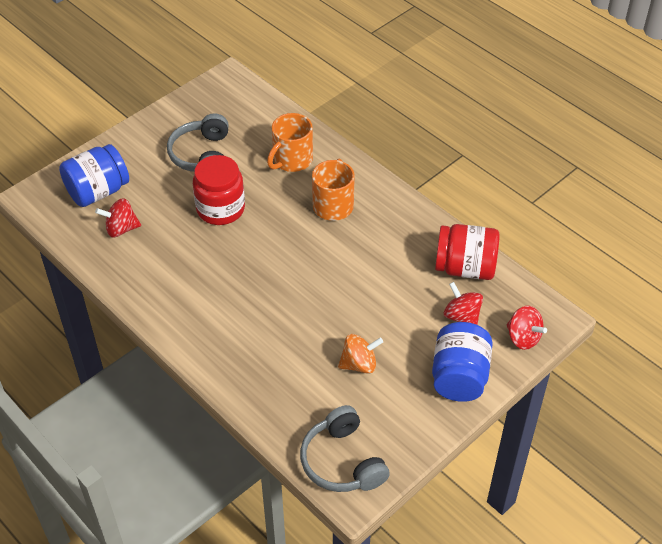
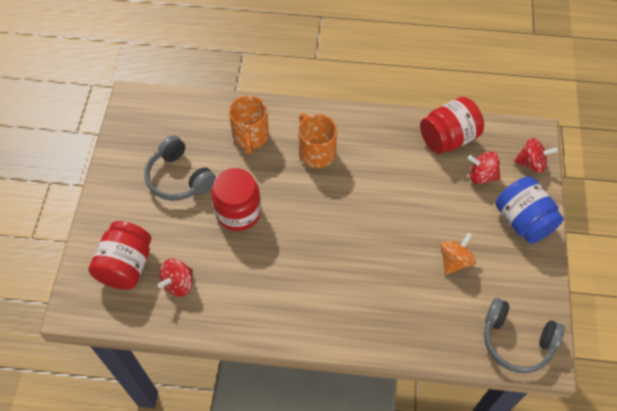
camera: 40 degrees left, 10 degrees up
(98, 191) = (126, 266): blue jar -> red jar

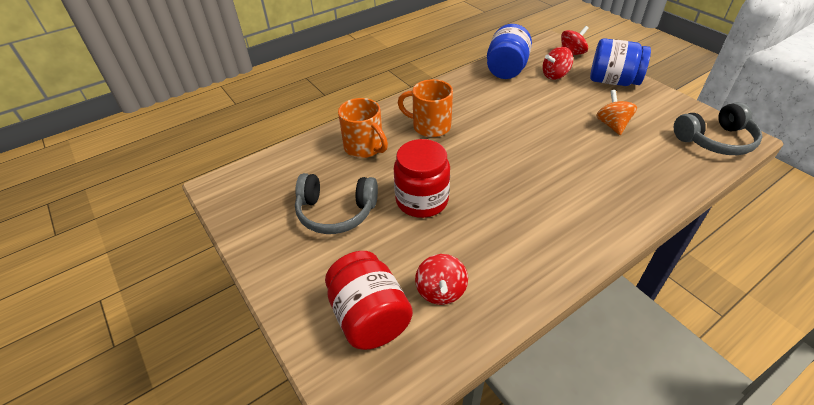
camera: 40 degrees left, 15 degrees down
(448, 138) = (506, 69): red jar -> blue jar

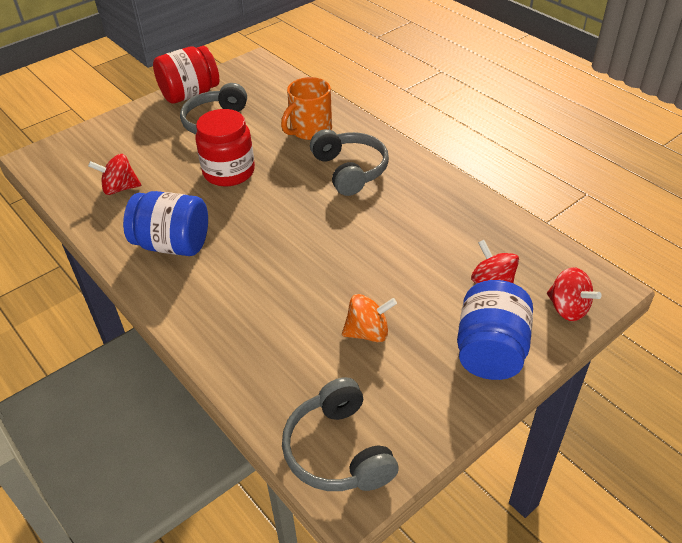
camera: 85 degrees right, 0 degrees up
(369, 317) = (104, 154): red jar -> red jar (190, 94)
(430, 126) = (350, 170): orange mug -> grey headphones
(506, 69) = (495, 233): blue jar -> blue jar (173, 244)

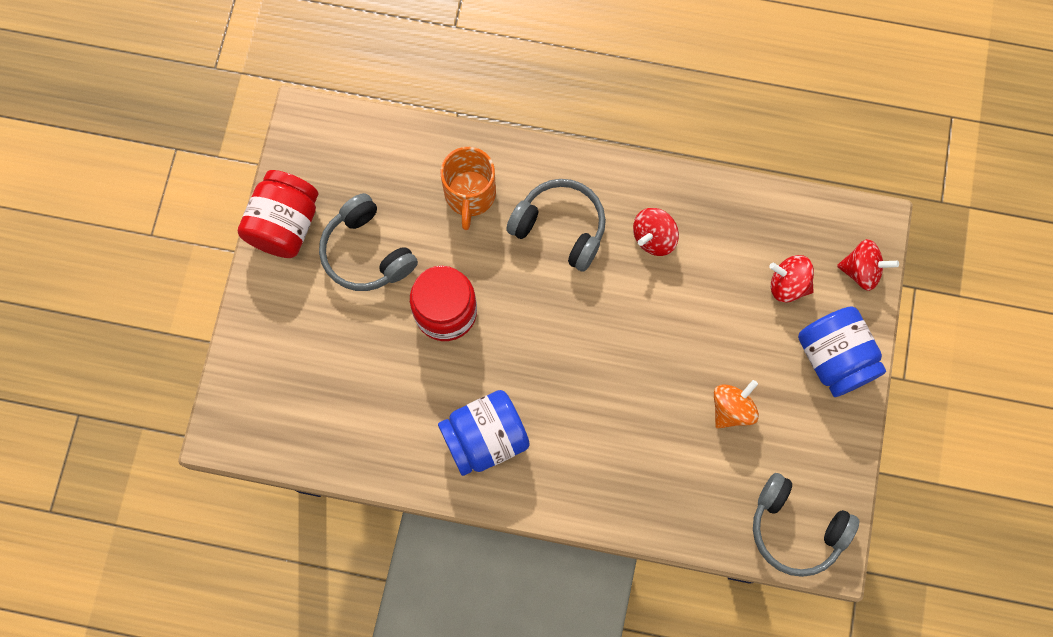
camera: 40 degrees left, 30 degrees up
(120, 188) = (360, 410): red spinning top -> red spinning top (654, 238)

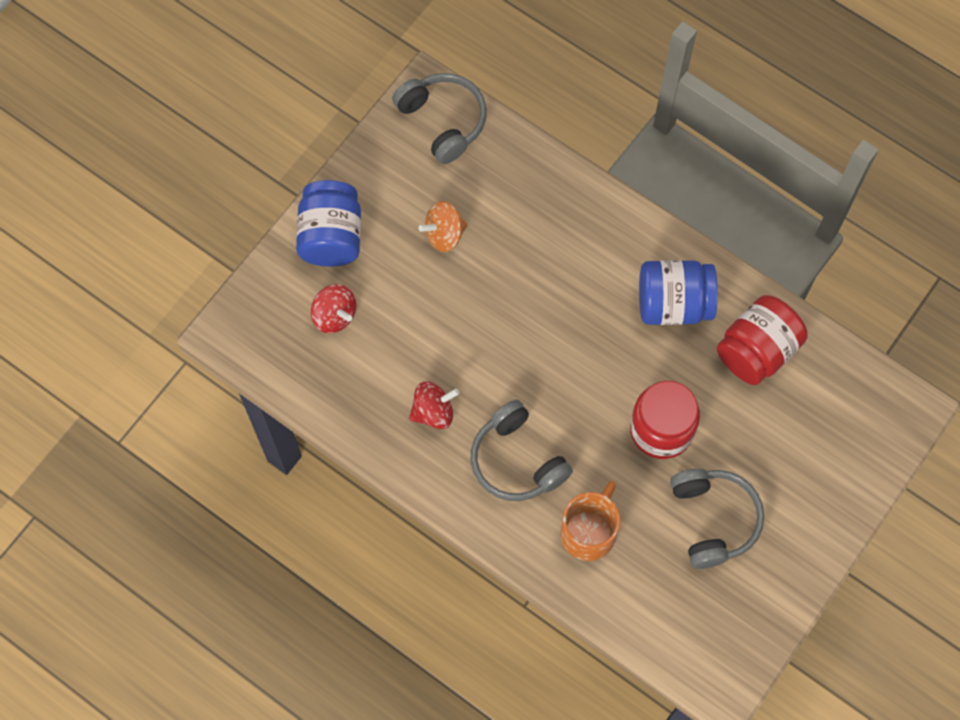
camera: 155 degrees left, 5 degrees down
(285, 225) = (783, 583): red jar -> red jar (757, 351)
(861, 271) = (261, 298): red spinning top -> none

